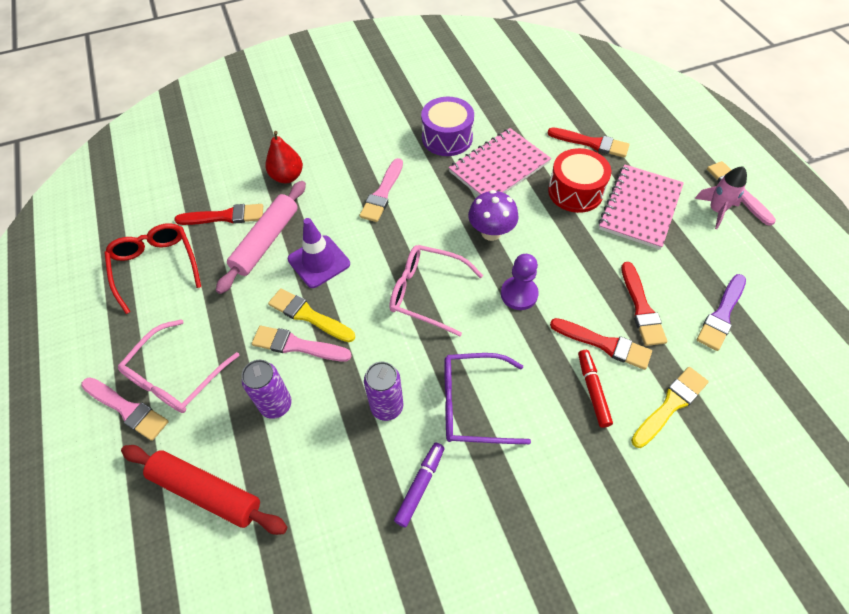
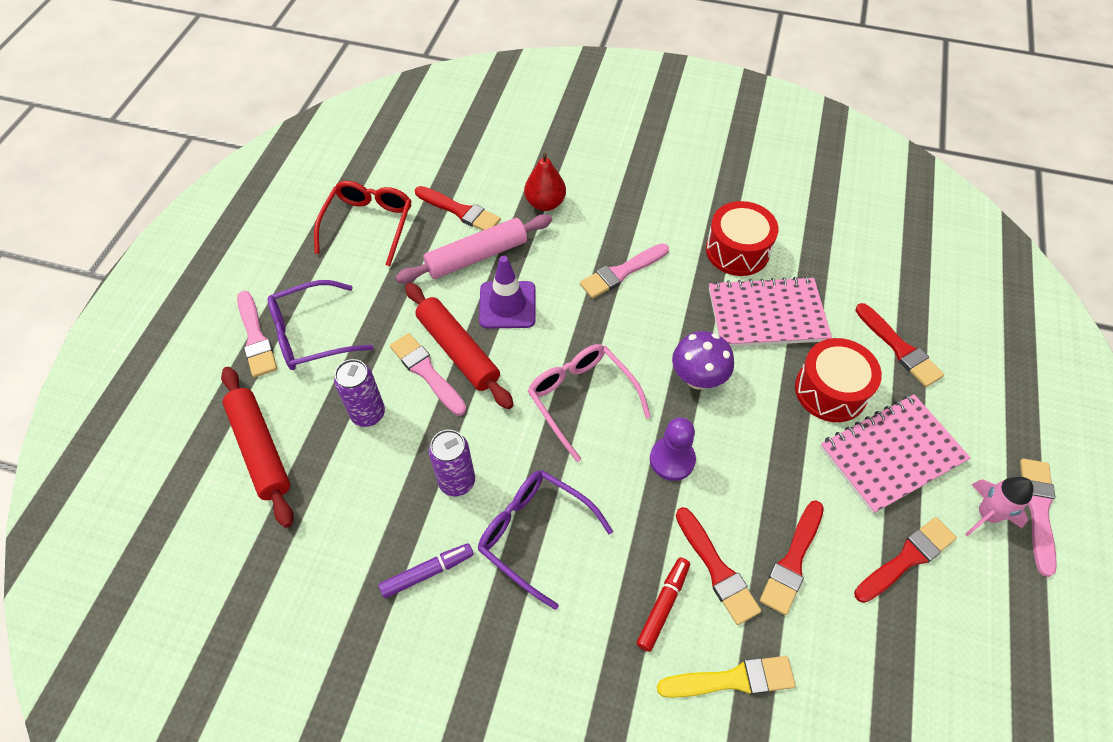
camera: 35 degrees right, 0 degrees up
(176, 376) = (311, 334): pink glasses -> purple glasses
(308, 315) = (458, 351): yellow brush -> red rolling pin
(447, 138) = (737, 250): purple drum -> red drum
(699, 263) = (906, 558): none -> red brush
(721, 315) = (880, 631): purple brush -> none

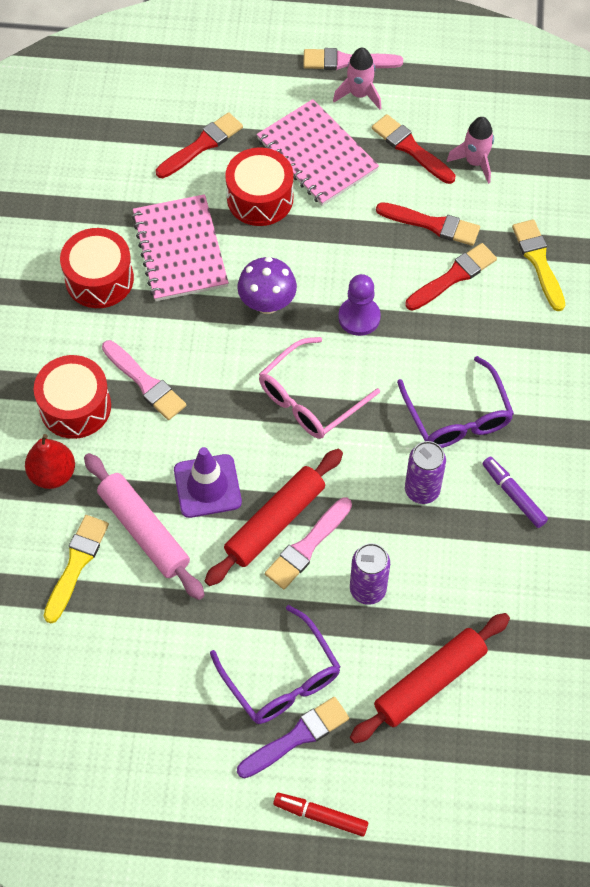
camera: 100 degrees left, 5 degrees up
(256, 338) = (297, 737): pink brush -> purple brush
(368, 225) = (112, 663): red glasses -> none
(460, 211) = (76, 564): red brush -> yellow brush
(535, 535) = (457, 416): purple glasses -> purple glasses turned 45 degrees counterclockwise
(606, 223) = (75, 406): none -> red drum
(663, 605) = (494, 312): red marker -> red marker (320, 816)
(888, 633) = (475, 162): none -> pink rocket

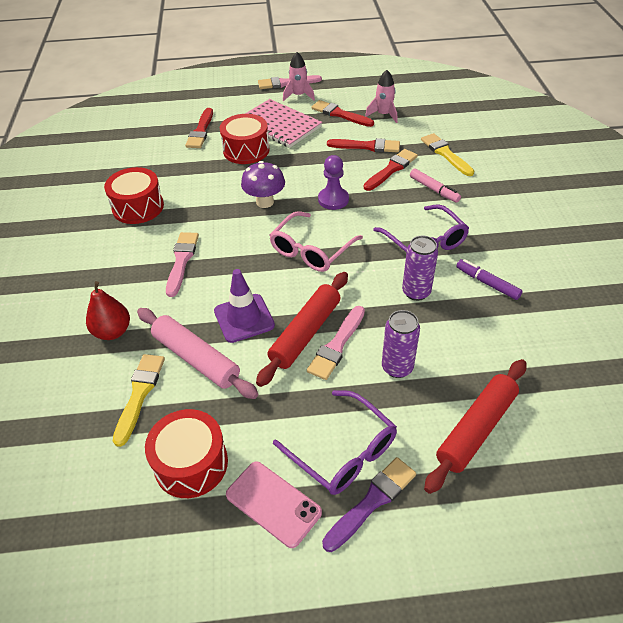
camera: 10 degrees left, 15 degrees down
(75, 406) = (127, 284): red drum -> red drum (191, 463)
(145, 383) = (182, 261): pink brush -> pink brush turned 120 degrees counterclockwise
(180, 250) = (195, 183): pink notebook -> none
(197, 718) = (273, 503): none -> pink phone
(202, 145) = (200, 131): red brush -> red brush turned 150 degrees clockwise
(320, 816) = (417, 574): red marker -> none
(499, 326) = (434, 189): none -> pink marker

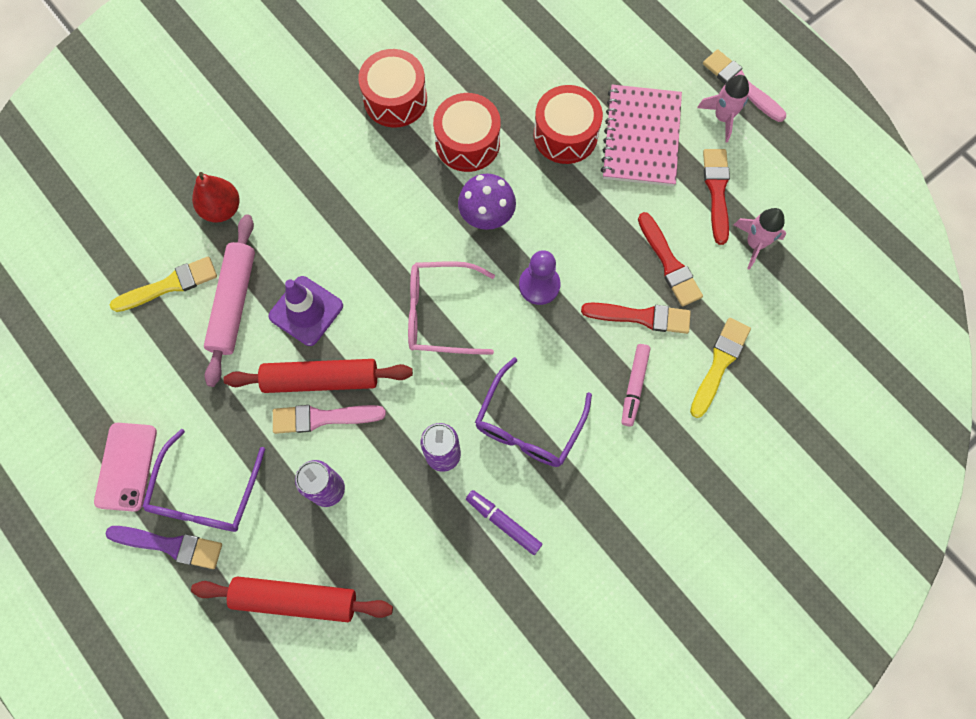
camera: 55 degrees right, 25 degrees up
(182, 261) = (345, 200): pink brush -> none
(191, 463) = (127, 377): red drum -> red drum (467, 143)
(200, 131) = (567, 61): red brush -> none
(487, 283) = (503, 523): purple marker -> purple marker turned 60 degrees counterclockwise

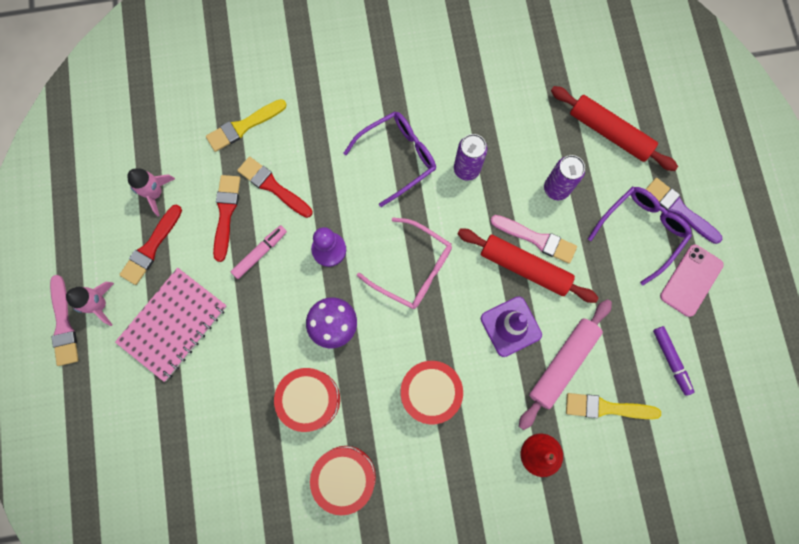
camera: 150 degrees left, 5 degrees up
(503, 523) = (451, 106): purple marker -> purple marker (671, 360)
(565, 135) = (229, 361): red drum -> red drum (430, 392)
(634, 386) = (310, 143): pink marker -> pink marker (260, 253)

